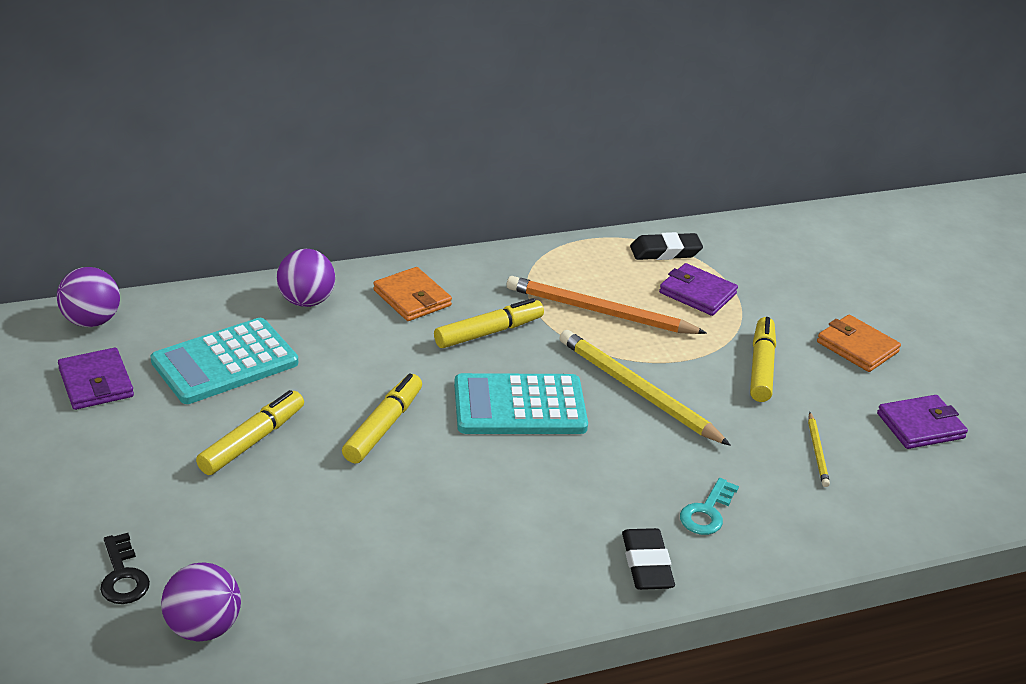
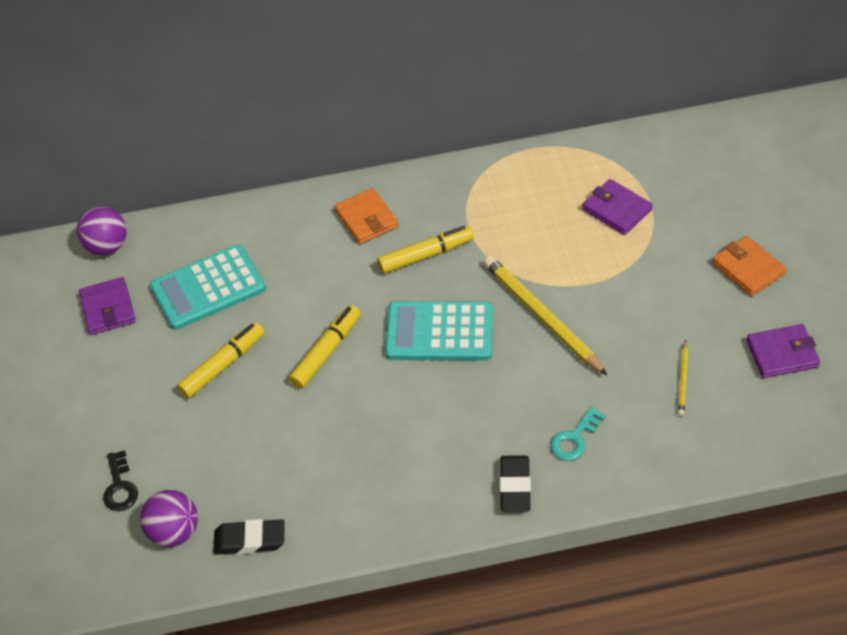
camera: 15 degrees right, 15 degrees up
(306, 301) = (278, 223): purple ball -> none
(599, 312) = (525, 232): orange pencil -> none
(665, 252) = (597, 162): black eraser -> black eraser (250, 540)
(761, 367) = (655, 291): yellow marker -> none

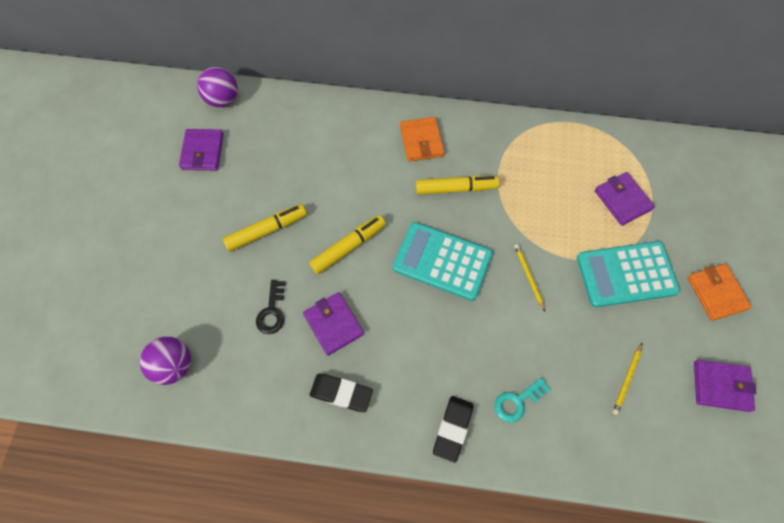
camera: 15 degrees right, 15 degrees up
(120, 487) = (150, 309): black key -> black key (272, 311)
(208, 288) = (281, 159): turquoise calculator -> turquoise calculator (626, 274)
(250, 540) = (227, 396): black eraser -> black eraser (341, 393)
(341, 432) = (333, 324): none -> purple wallet
(541, 317) = (528, 276): yellow pencil -> yellow pencil, size x0.47

